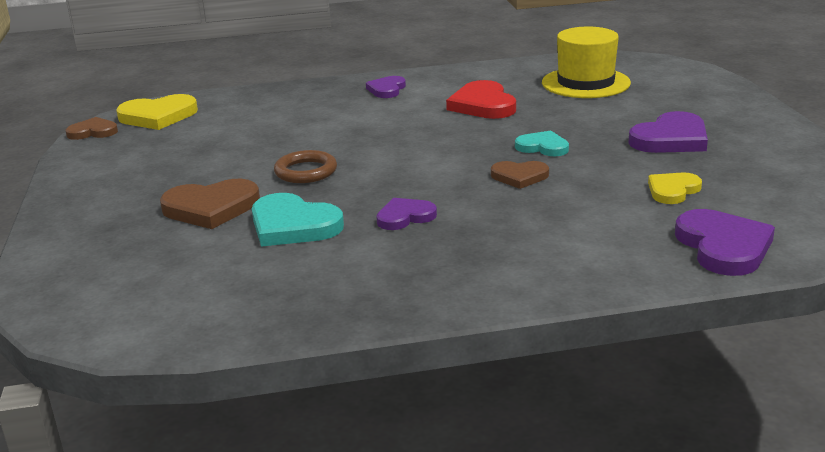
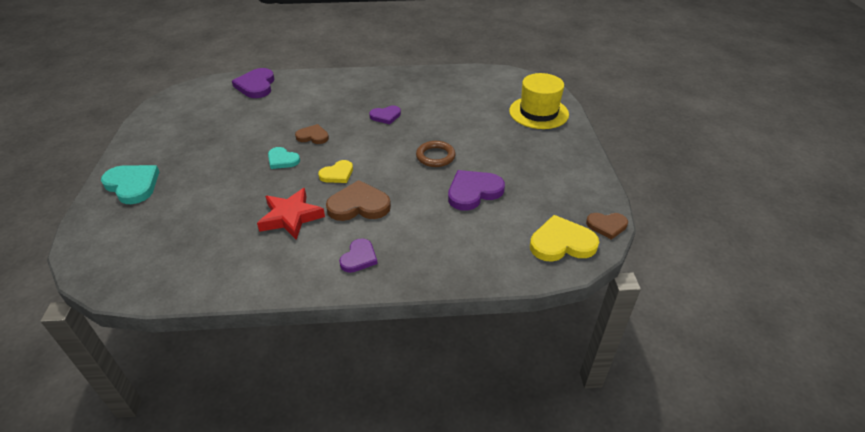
camera: 175 degrees left, 15 degrees up
(211, 208) = (488, 133): brown heart -> brown heart (359, 205)
(293, 225) = (442, 117): turquoise heart -> turquoise heart (132, 185)
(483, 105) = (291, 217): red heart -> red star
(585, 83) = (187, 239): yellow hat -> yellow hat (538, 112)
(671, 139) = (200, 157): purple heart -> purple heart (473, 192)
(673, 190) = (244, 117): yellow heart -> yellow heart (337, 174)

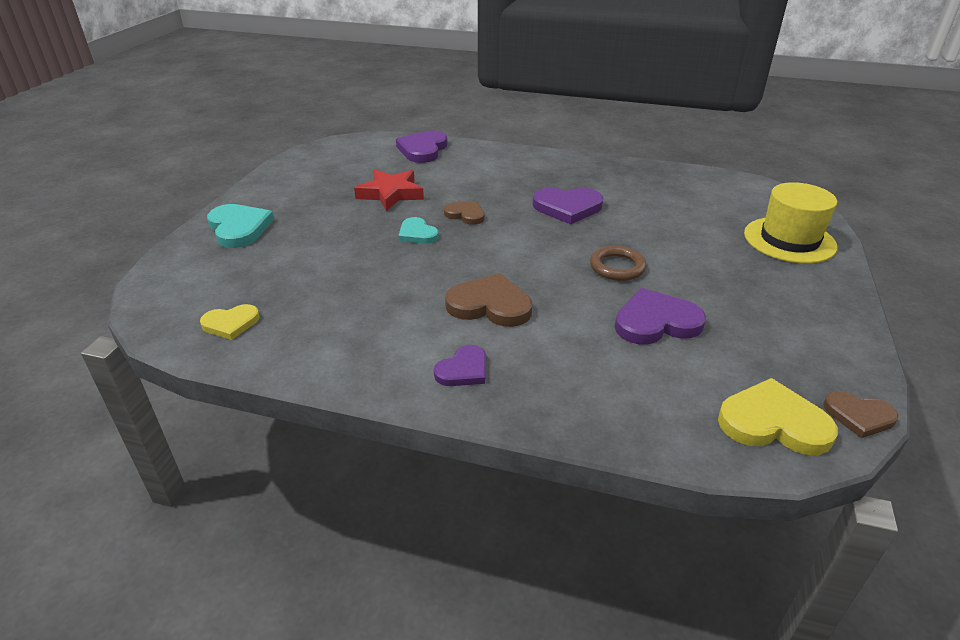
camera: 20 degrees right, 5 degrees down
(291, 217) = (398, 300): red star -> red star (390, 194)
(337, 174) = (477, 263): yellow heart -> yellow heart (231, 323)
(385, 116) = (567, 207): purple heart -> purple heart, size x1.62

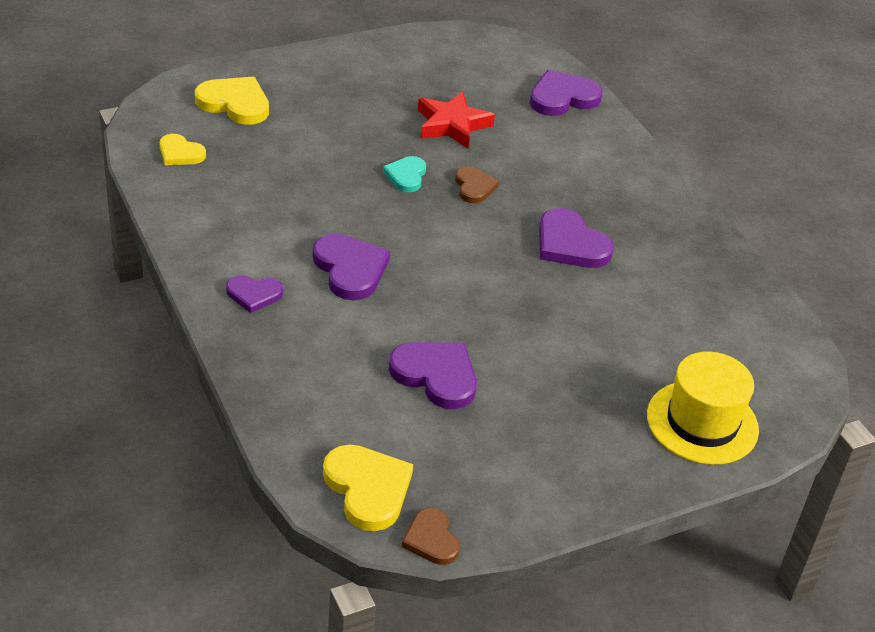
camera: 45 degrees right, 5 degrees up
(219, 267) = (235, 103): none -> yellow heart
(239, 228) = (295, 78): turquoise heart -> none
(490, 305) = (350, 269): brown heart -> purple heart
(617, 267) = (498, 319): brown ring -> none

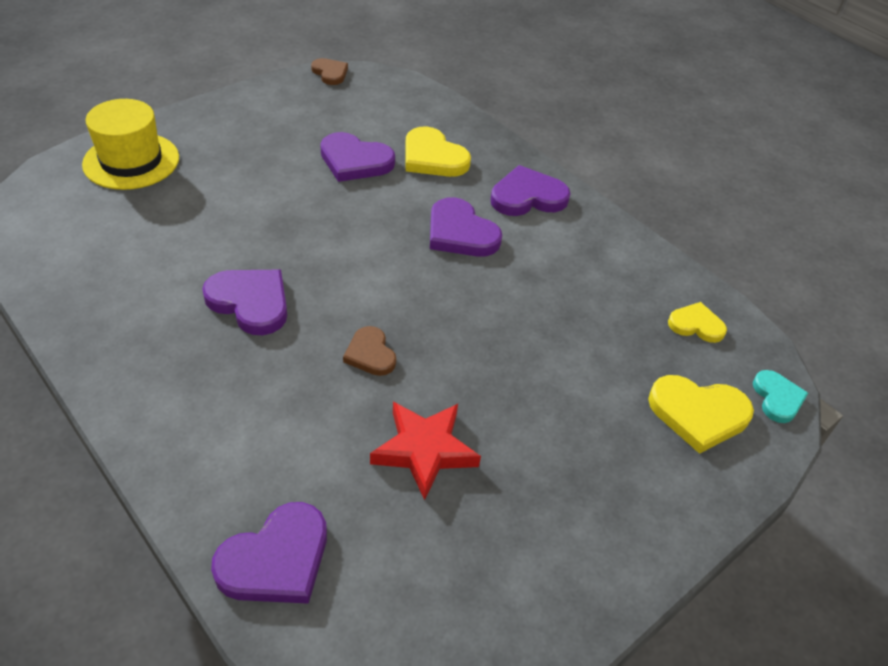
camera: 165 degrees right, 5 degrees up
(254, 294) = (527, 196): purple heart -> purple heart, size x1.62
(368, 489) = (379, 91): yellow heart -> yellow heart (433, 157)
(406, 176) = (451, 351): turquoise heart -> turquoise heart (777, 398)

